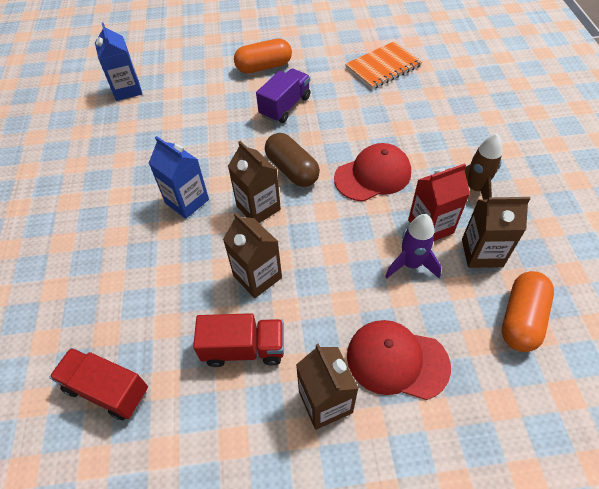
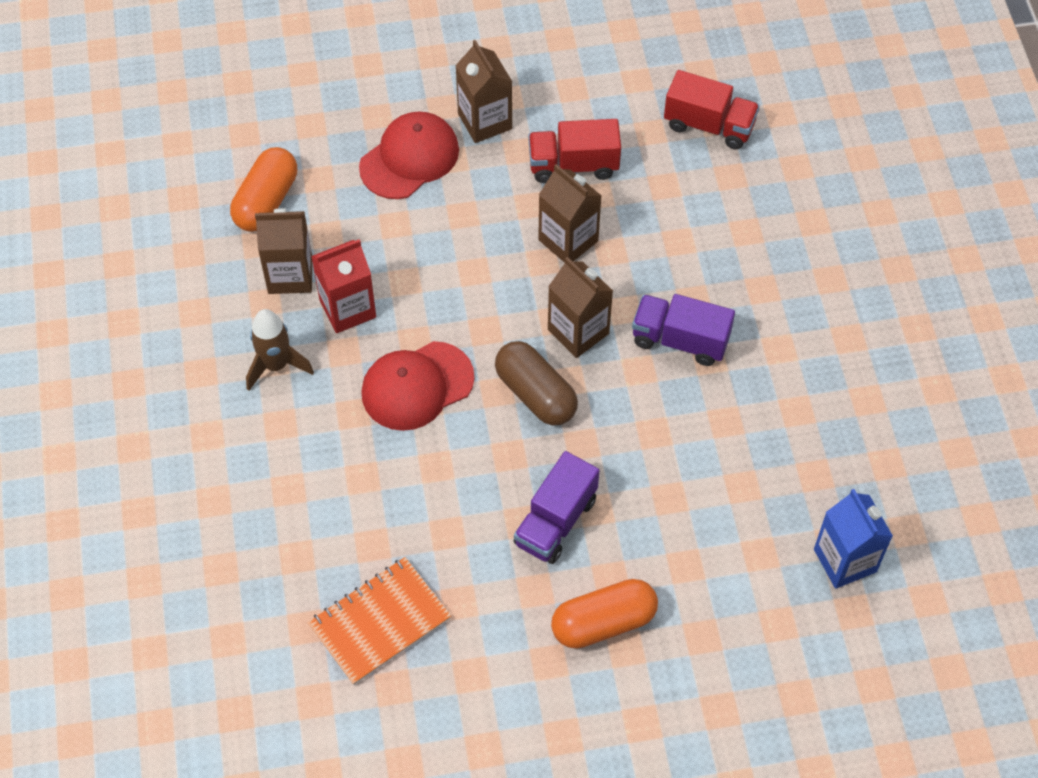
camera: 175 degrees right, 5 degrees up
(187, 201) = (680, 340): blue carton -> purple truck
(397, 360) = (409, 158): red cap -> red cap turned 60 degrees counterclockwise
(410, 264) = (380, 259): purple rocket -> none

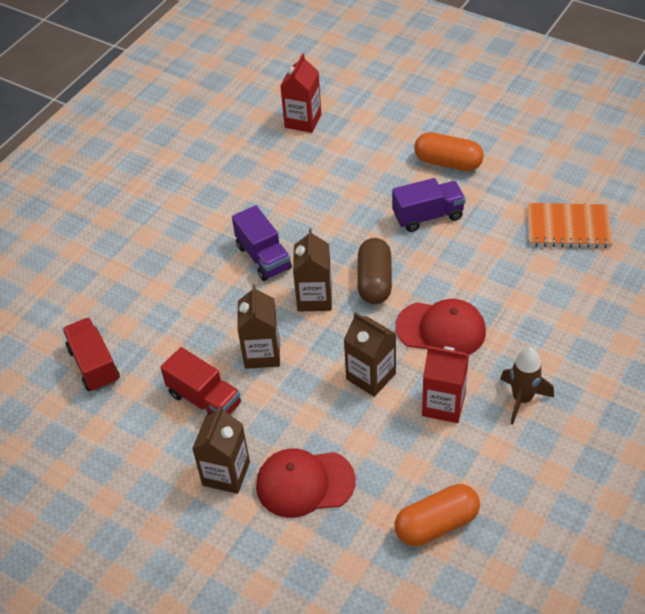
camera: 135 degrees left, 10 degrees down
(290, 275) = (464, 454): brown carton -> brown carton (371, 376)
(845, 560) = (303, 121): blue carton -> red carton

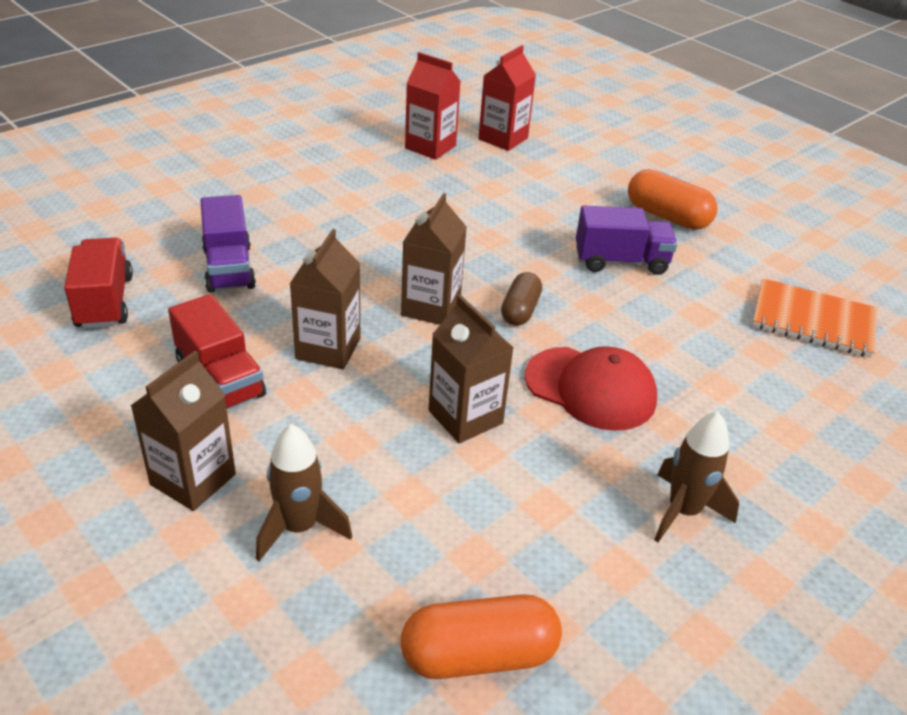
camera: 10 degrees right, 10 degrees down
(263, 257) = (387, 249): purple truck -> purple truck (229, 268)
(304, 483) = (299, 528): red cap -> brown rocket
(374, 281) = (520, 310): brown capsule -> brown capsule, size x0.65
(443, 405) = (558, 484): red carton -> red carton (430, 147)

